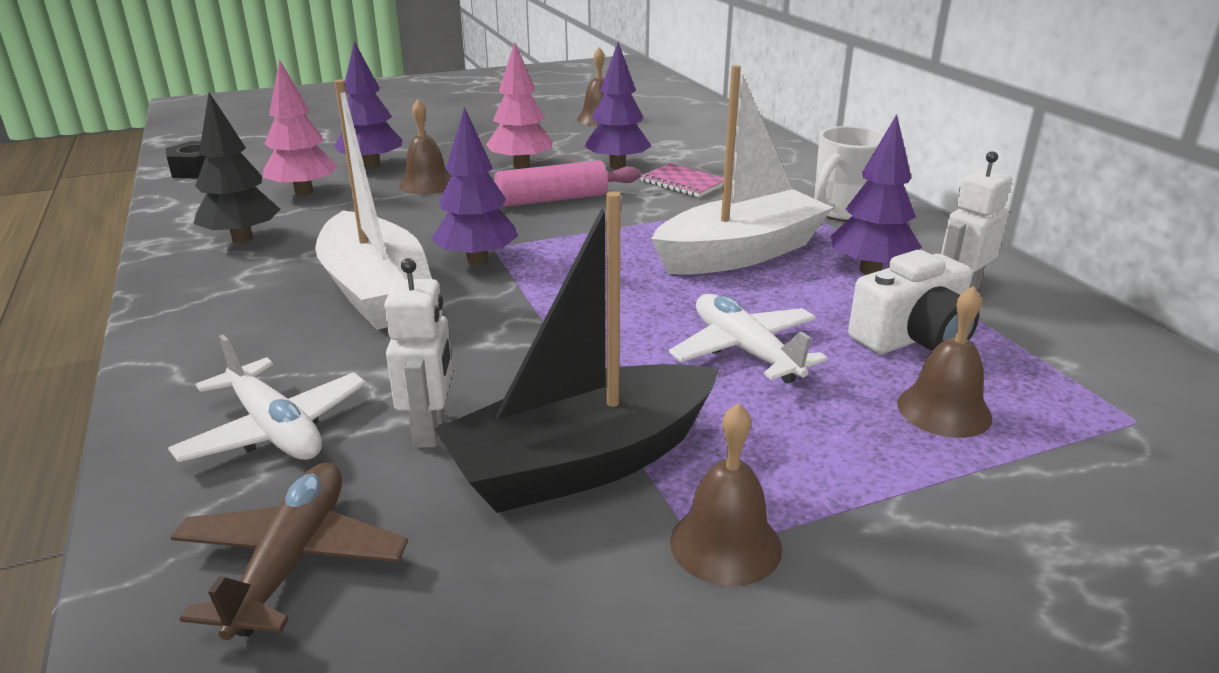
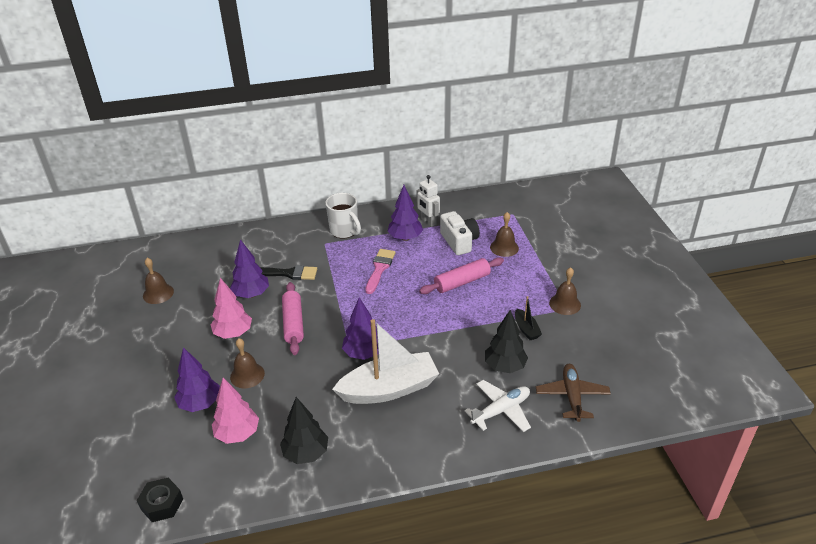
camera: 80 degrees left, 10 degrees up
(292, 561) = (572, 396): brown plane -> brown plane turned 75 degrees clockwise
(430, 429) = (505, 366): white robot -> black tree
(582, 462) = (526, 329): black boat -> black boat, size x0.44
(683, 183) = (288, 273): pink notebook -> black brush
(740, 253) = (379, 269): white boat -> pink brush
(745, 351) = (462, 282): white plane -> pink rolling pin

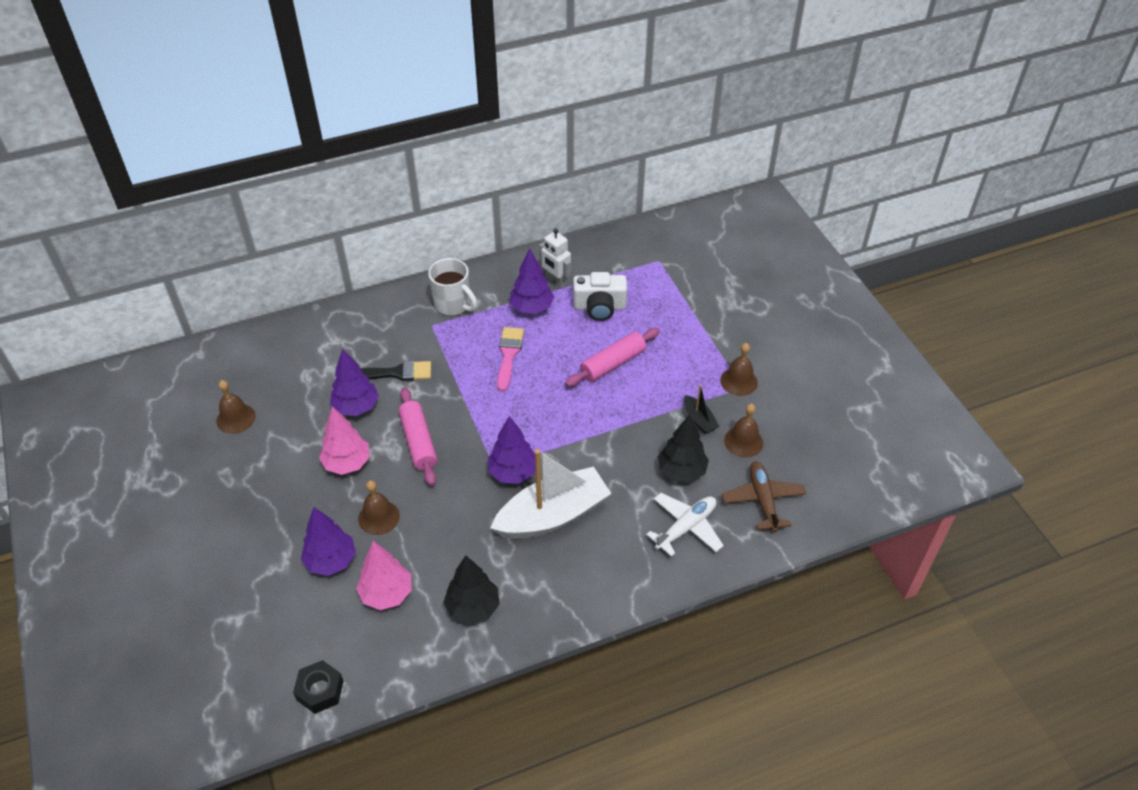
camera: 10 degrees left, 10 degrees up
(459, 241) = (599, 307): white camera -> white camera turned 120 degrees clockwise
(504, 247) = (655, 310): brown bell -> brown bell (743, 441)

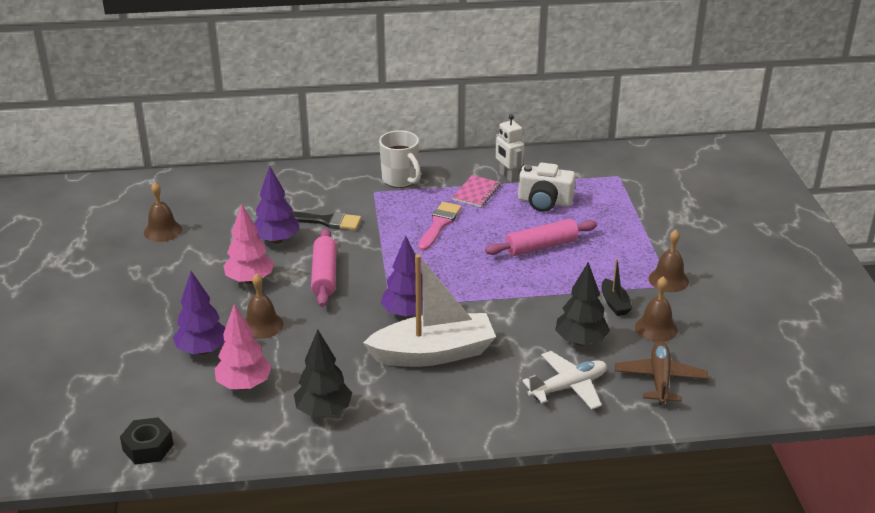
camera: 15 degrees right, 15 degrees down
(532, 308) = (476, 193): purple tree -> pink notebook

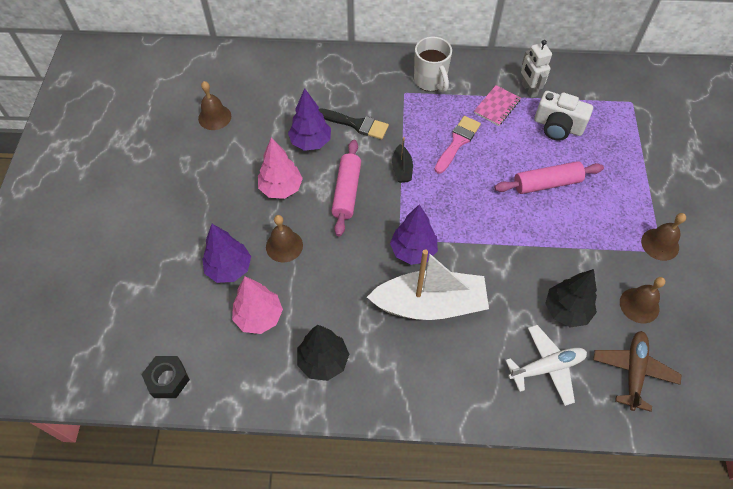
camera: 10 degrees right, 25 degrees up
(614, 303) = (604, 267): black boat -> black boat (402, 169)

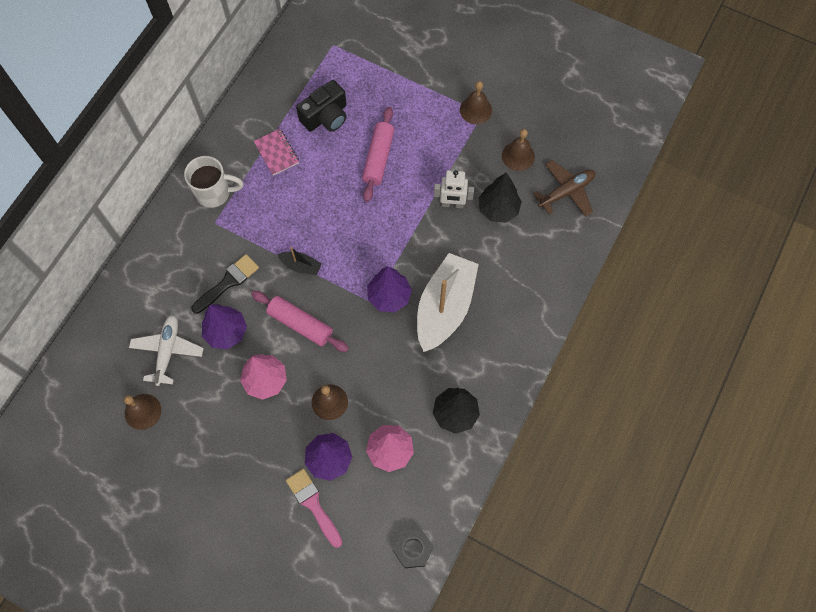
camera: 65 degrees left, 10 degrees up
(457, 142) = (297, 205): pink brush -> pink brush (313, 504)
(529, 90) = (273, 117): white robot -> white robot (452, 204)
(546, 367) = (536, 249): white plane -> white plane (168, 351)
(558, 126) = (326, 116): white camera -> black camera
(633, 371) = (566, 192): brown plane -> brown plane turned 105 degrees clockwise

